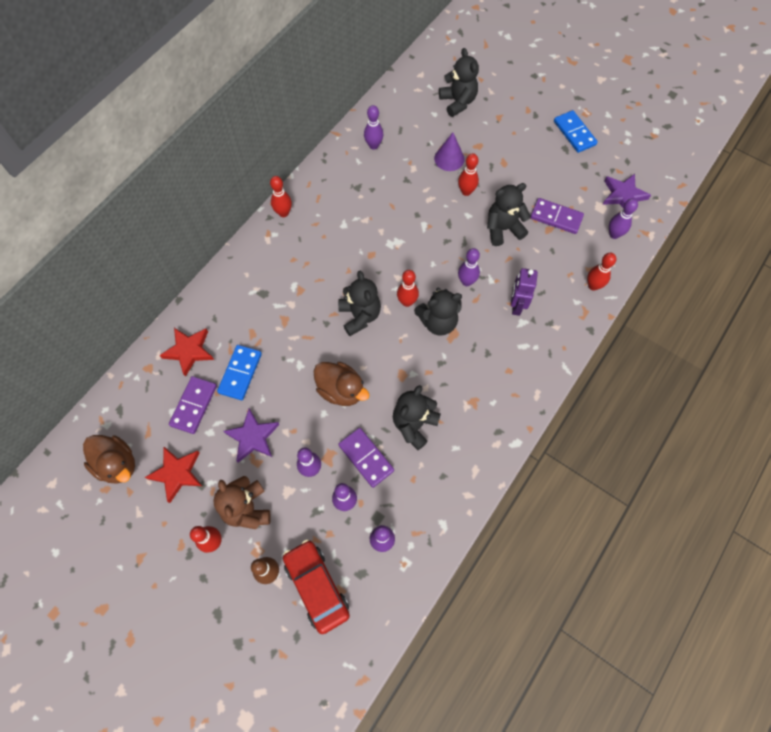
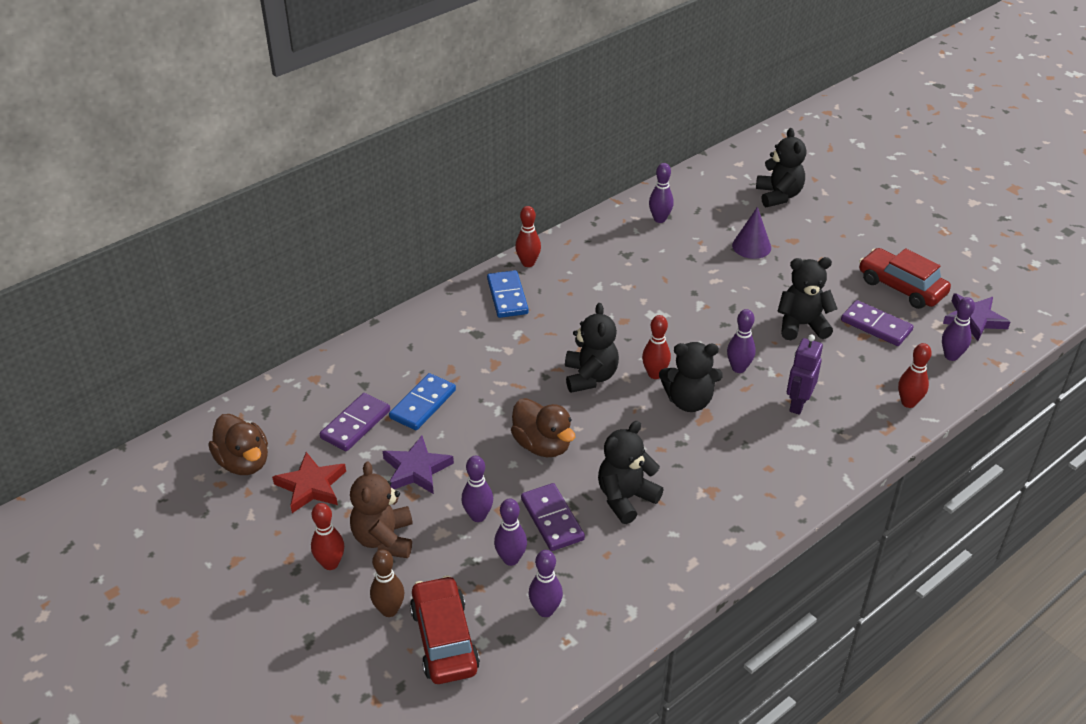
camera: 15 degrees right, 25 degrees down
(189, 351) = (369, 371): red star -> none
(466, 191) = (764, 281): red bowling pin -> none
(566, 175) = (901, 287): none -> red car
(574, 133) = (923, 248): blue domino -> blue domino (507, 296)

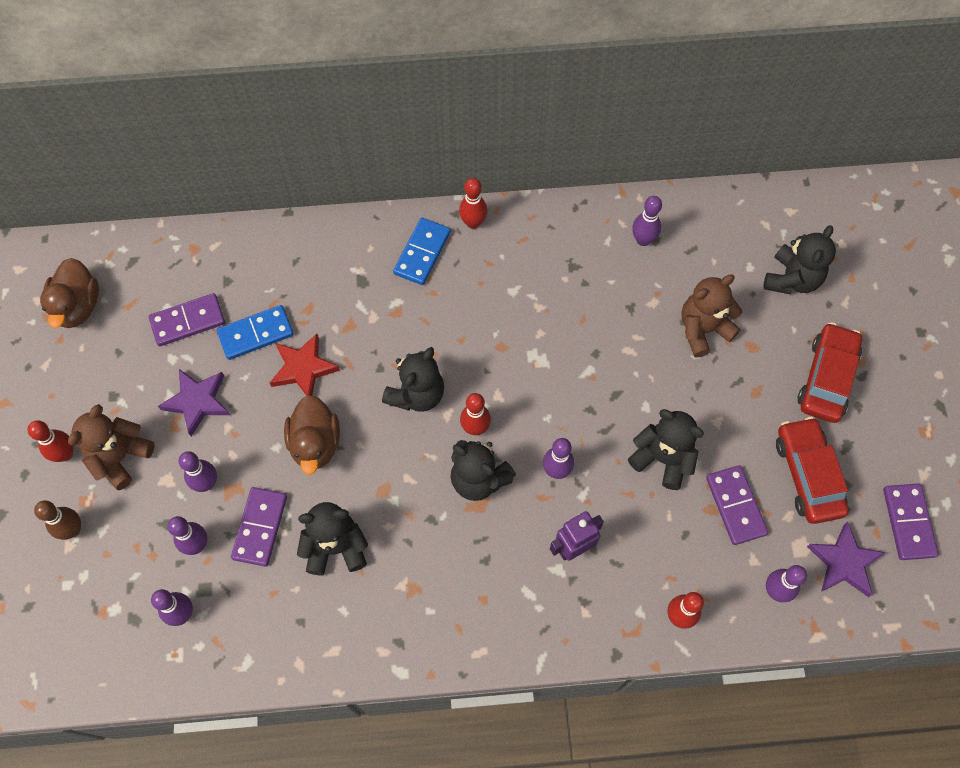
camera: 35 degrees right, 25 degrees up
(311, 486) = (108, 365): red star -> red star (303, 368)
(444, 639) = (90, 586): red car -> red car (827, 378)
(751, 246) = (703, 329): purple cone -> brown teddy bear
(986, 280) = (908, 522): none -> purple domino

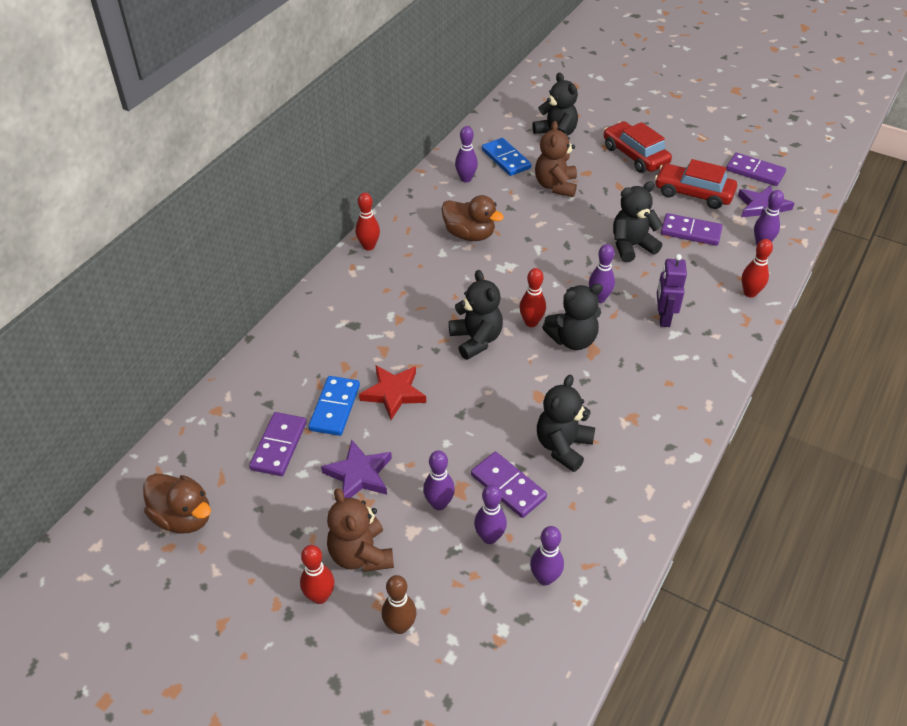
camera: 55 degrees left, 20 degrees down
(315, 443) = (465, 417): brown duck -> brown duck (469, 234)
(422, 253) = (365, 282): blue domino -> blue domino (506, 159)

